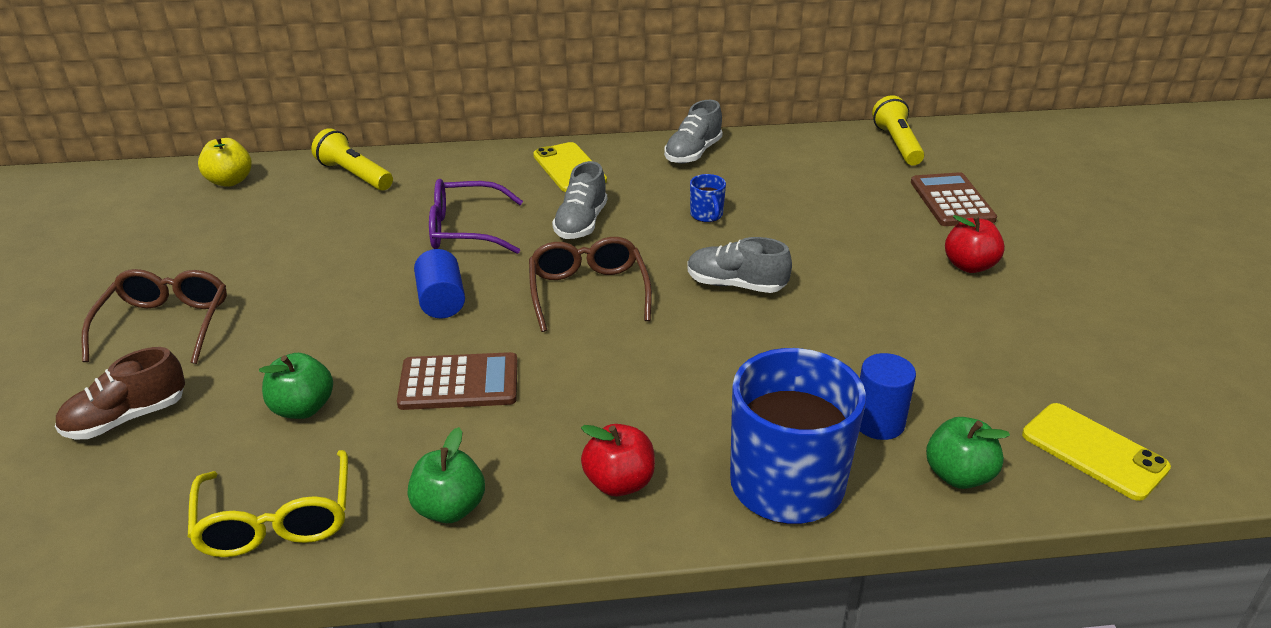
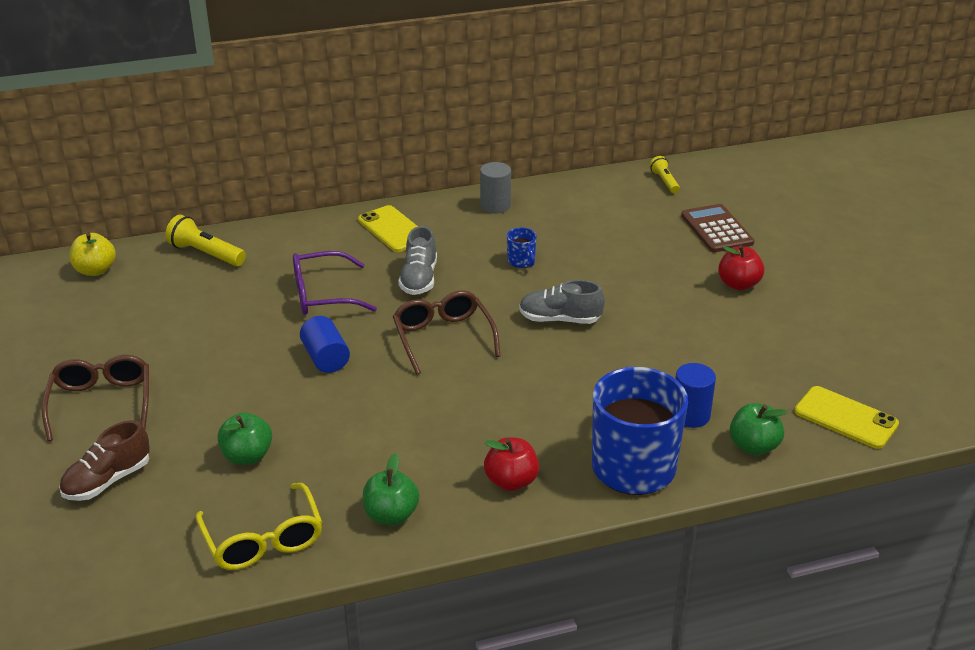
camera: 10 degrees left, 0 degrees up
(459, 383) = (364, 422): brown calculator -> none
(693, 153) = (495, 205): grey shoe -> grey cylinder
(897, 144) = (664, 181): yellow flashlight -> yellow flashlight, size x0.62

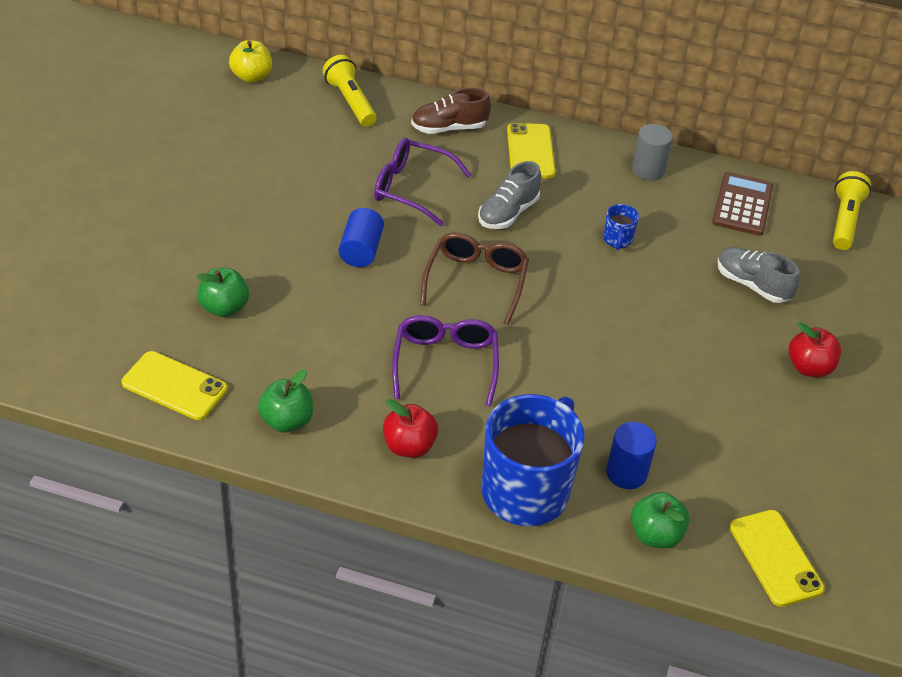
camera: 30 degrees right, 10 degrees up
(101, 403) = (157, 203): brown glasses -> none
(107, 481) = (108, 273): brown shoe -> brown shoe (449, 128)
(263, 539) = (174, 386): yellow glasses -> yellow phone
(479, 408) = (445, 364): none -> purple glasses
(560, 319) = (597, 316): grey shoe -> grey shoe (752, 285)
(664, 181) = (845, 221): yellow flashlight -> yellow flashlight, size x1.62
(716, 229) = (847, 298): brown calculator -> brown calculator (742, 205)

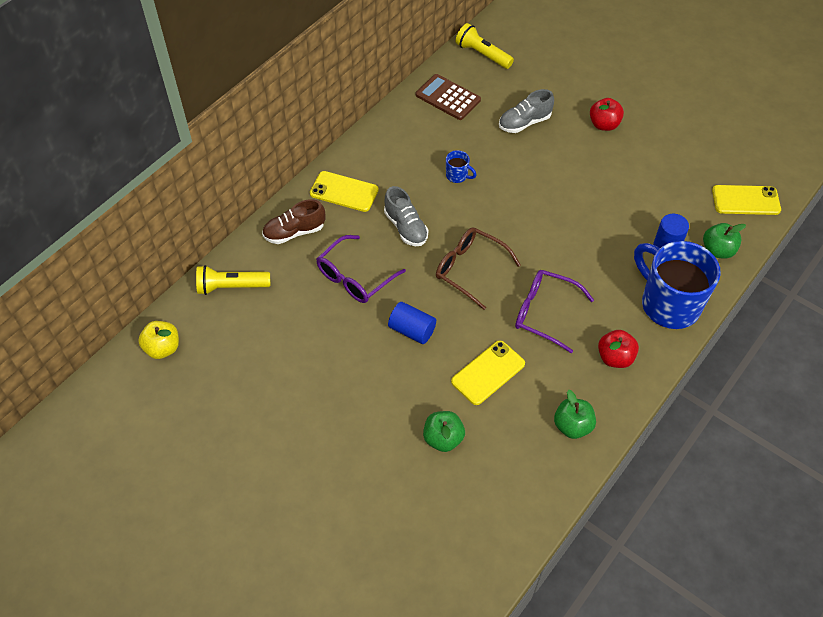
camera: 65 degrees left, 10 degrees up
(174, 386) = (517, 492): yellow phone -> yellow phone (488, 372)
(449, 128) = (294, 232): brown shoe -> brown shoe turned 60 degrees clockwise
(648, 170) = (392, 133): grey cylinder -> none

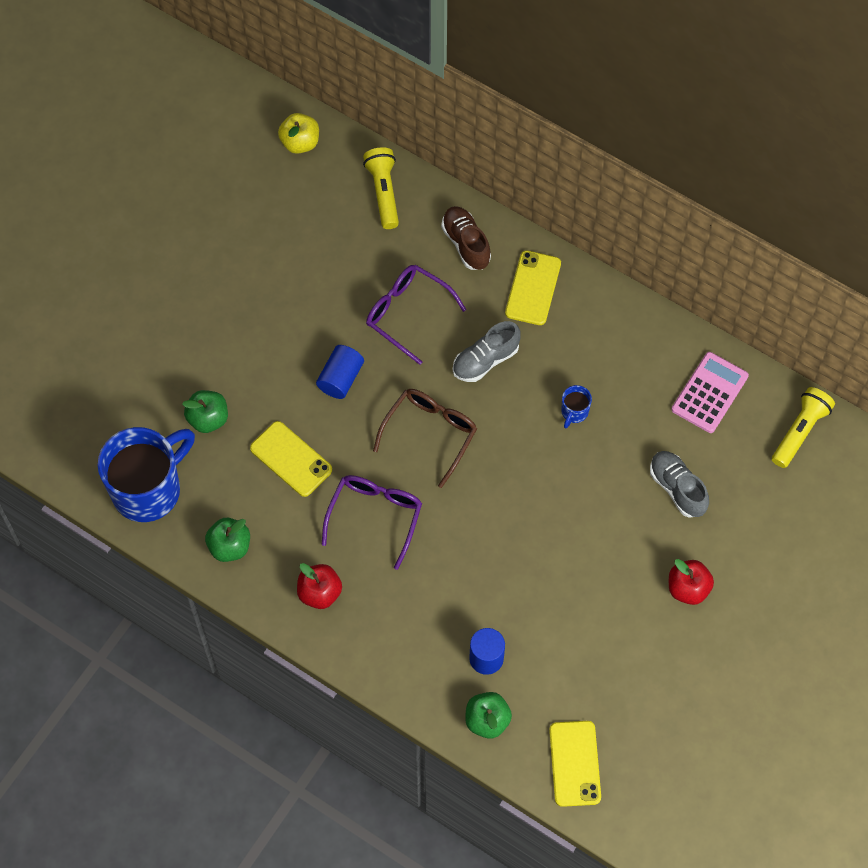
camera: 85 degrees right, 10 degrees up
(448, 97) = (709, 393): brown calculator -> pink calculator
(668, 304) = (400, 656): blue mug -> blue mug (148, 489)

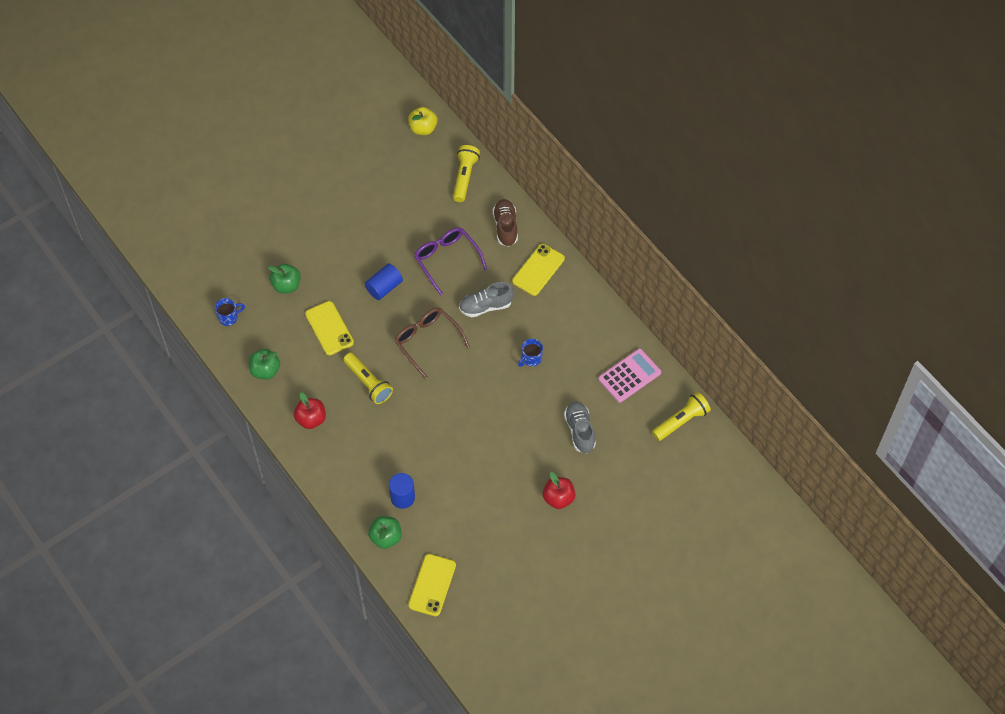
camera: 20 degrees right, 5 degrees down
(148, 489) = (229, 317): blue mug -> blue mug, size x0.40
(375, 517) = (368, 383): purple glasses -> yellow flashlight
(430, 434) = (428, 342): brown glasses -> brown glasses turned 90 degrees counterclockwise

